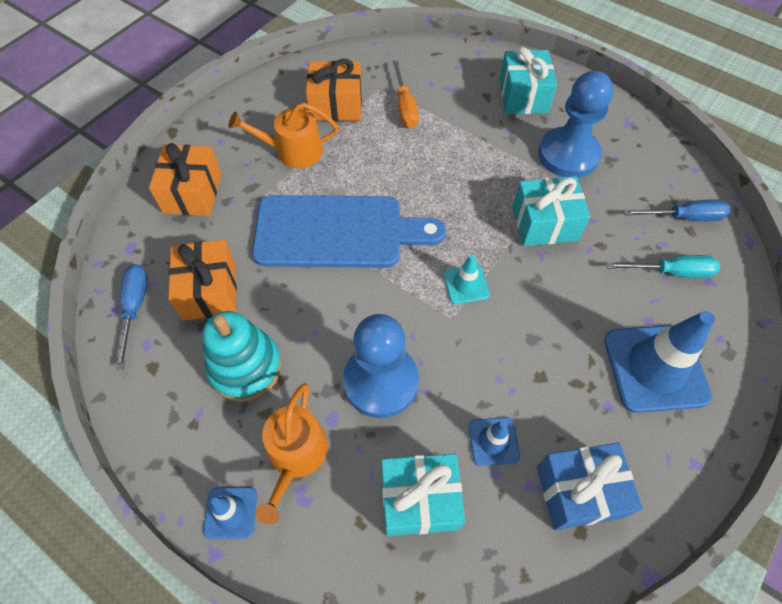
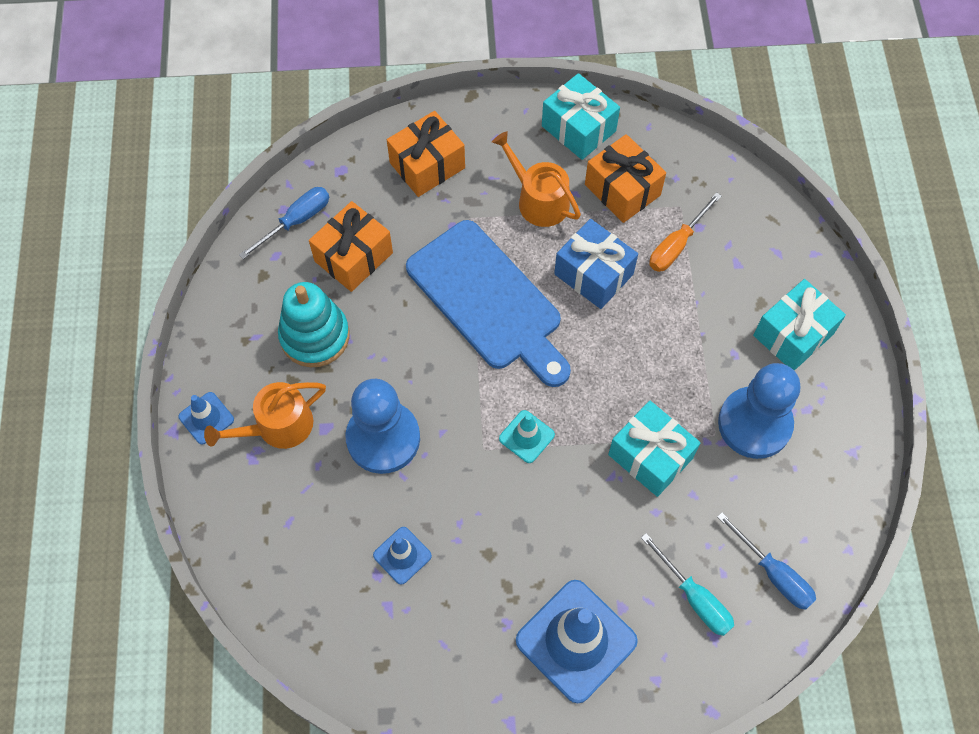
camera: 50 degrees right, 5 degrees up
(419, 500) = (314, 535): turquoise gift -> turquoise gift (578, 128)
(579, 491) = (412, 645): blue gift -> blue gift (593, 274)

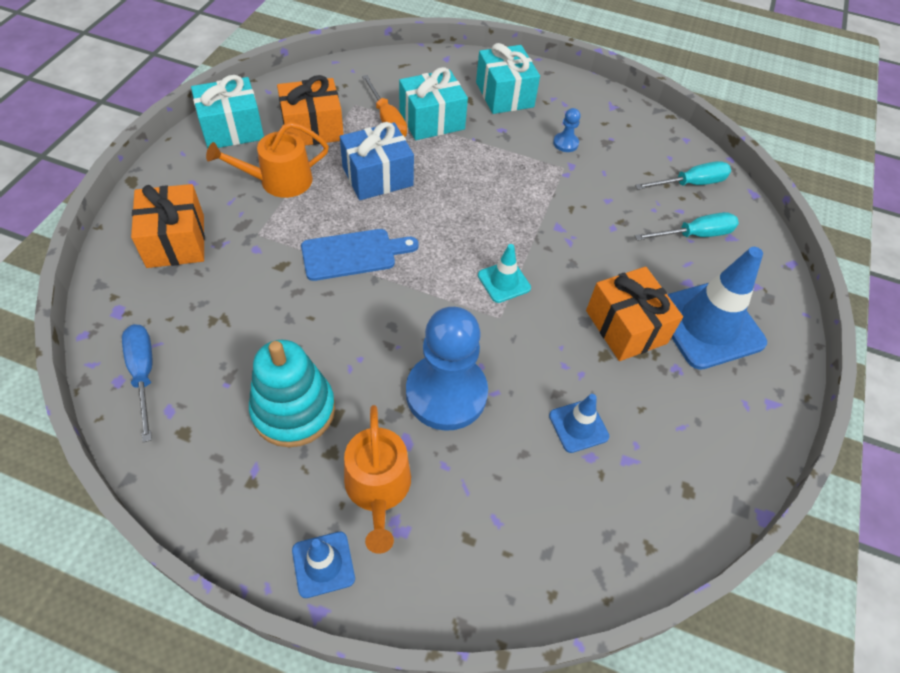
camera: 70 degrees left, 10 degrees down
(353, 257) = (227, 339): orange gift -> orange gift (626, 327)
(488, 301) = (353, 254): blue cutting board -> blue cutting board, size x0.56
(650, 456) = (563, 211): turquoise gift -> turquoise gift (432, 120)
(754, 424) = (565, 143): blue pawn -> blue pawn, size x0.41
(773, 573) = (690, 184): blue screwdriver -> turquoise screwdriver

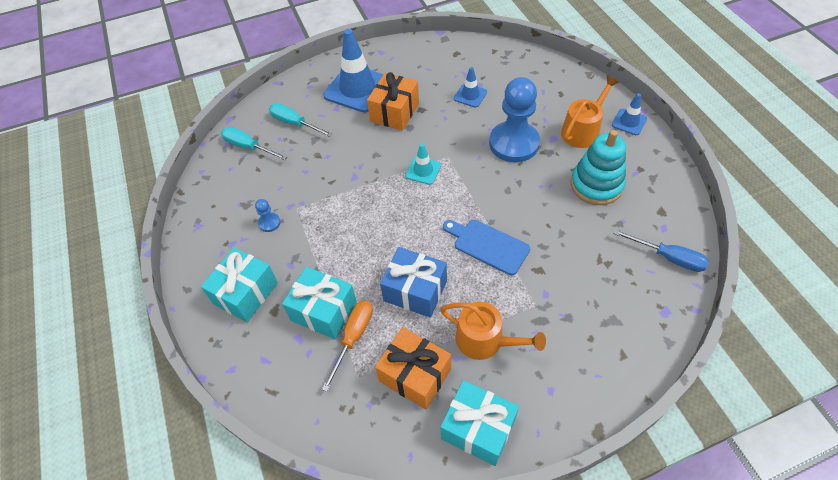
camera: 125 degrees left, 0 degrees up
(143, 374) = (668, 257): blue screwdriver -> blue screwdriver turned 90 degrees counterclockwise
(176, 241) = (596, 341): orange gift -> none

